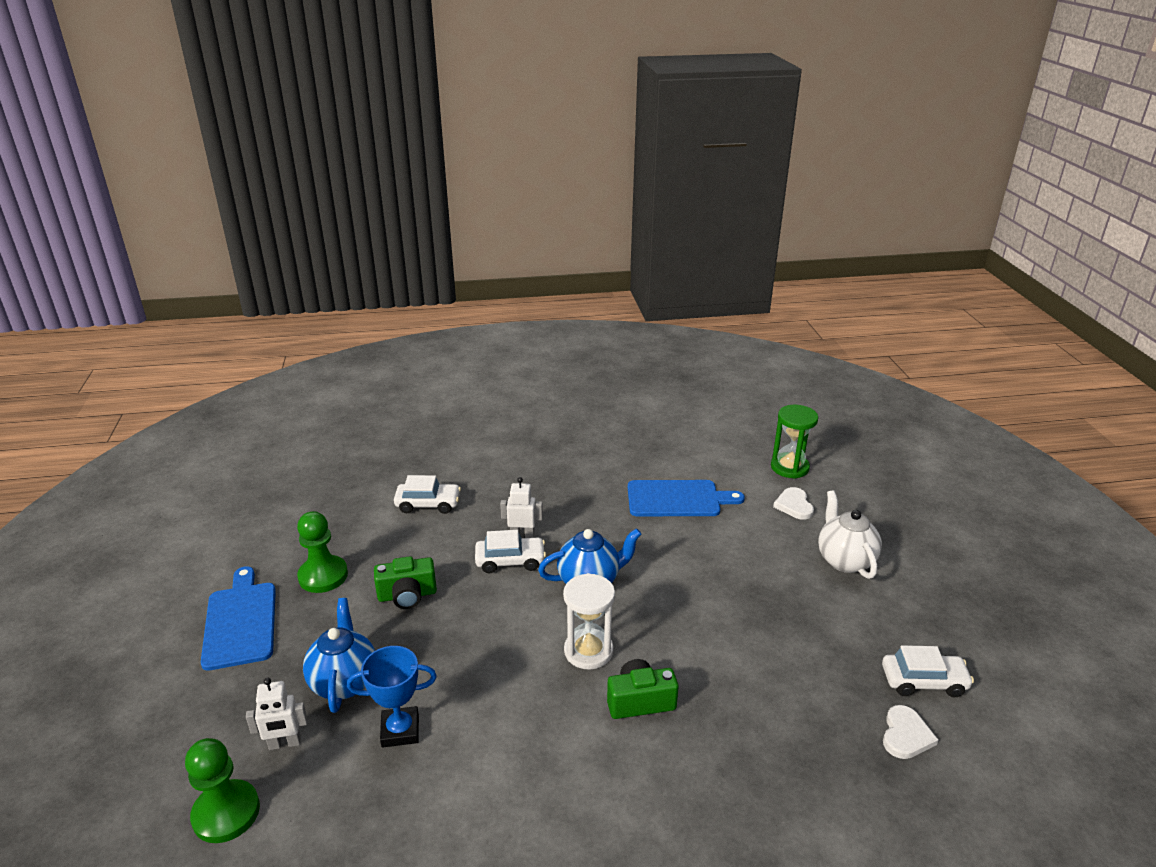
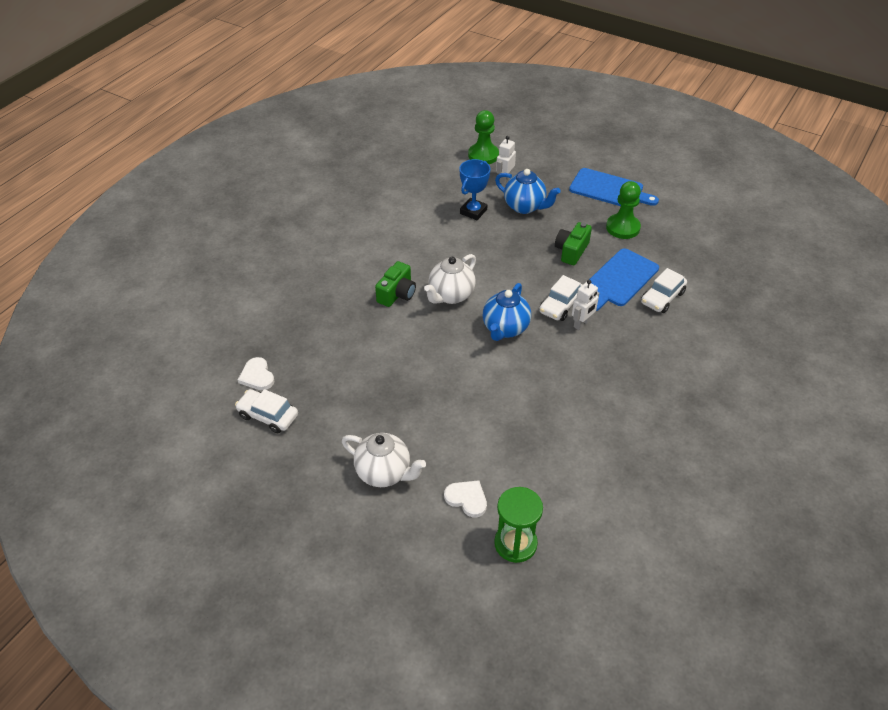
camera: 130 degrees right, 15 degrees up
(588, 651) = (451, 295): white hourglass -> white teapot
(677, 499) = (545, 431): blue cutting board -> blue cutting board (620, 279)
(923, 681) = (268, 416): white car -> white car turned 75 degrees clockwise

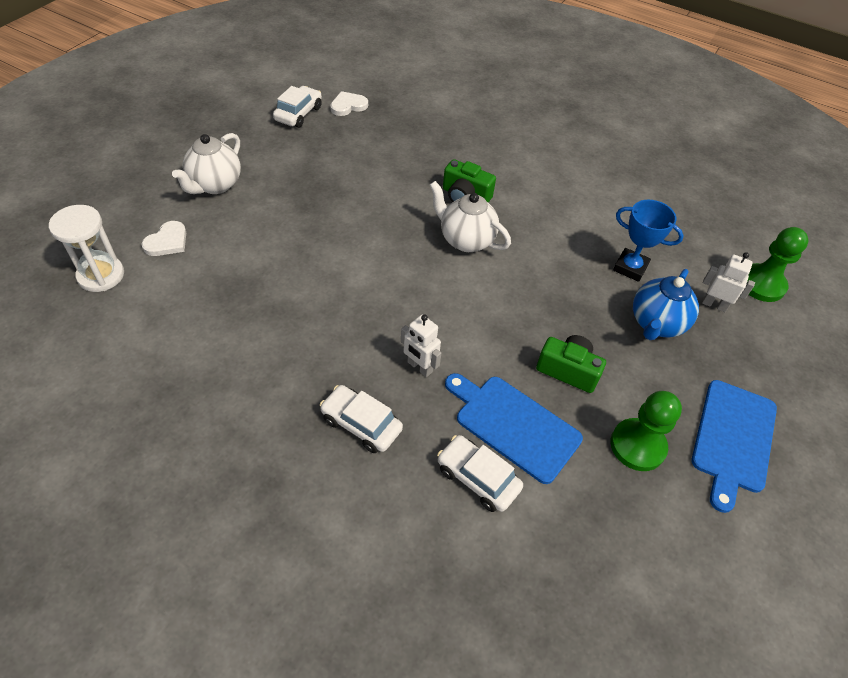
camera: 85 degrees right, 5 degrees up
(505, 329) = (409, 286): blue teapot -> none
(515, 543) = (101, 275): green hourglass -> white hourglass
(560, 305) = (454, 347): white car -> white car (361, 424)

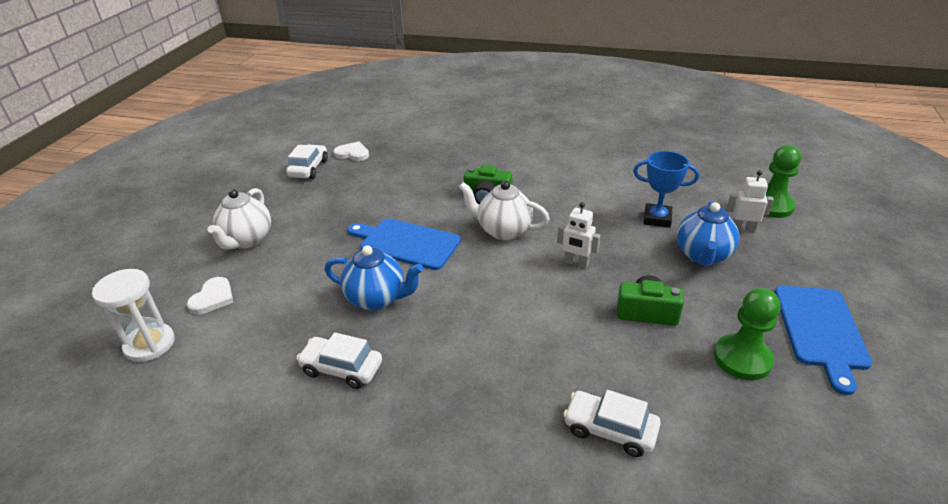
camera: 10 degrees left, 15 degrees down
(316, 284) = (377, 299): none -> blue teapot
(348, 105) = (352, 153): white heart -> white heart turned 60 degrees clockwise
(361, 424) = (472, 412): white car -> white car (342, 368)
(419, 367) = (507, 345): white robot -> white robot (576, 263)
(513, 425) = (620, 372): blue cutting board -> blue cutting board (406, 243)

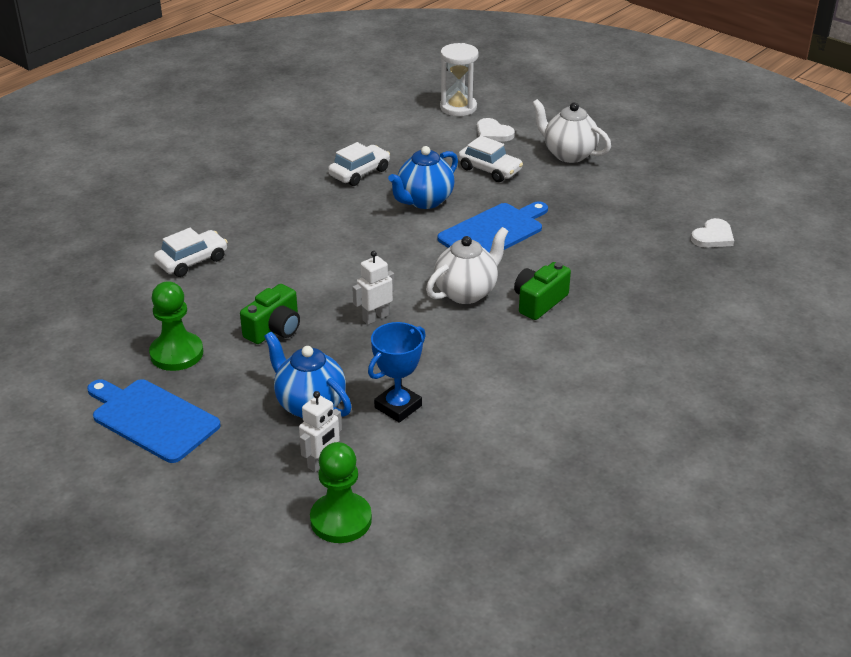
camera: 115 degrees right, 0 degrees up
(309, 168) = (692, 203): white car -> white car (489, 170)

